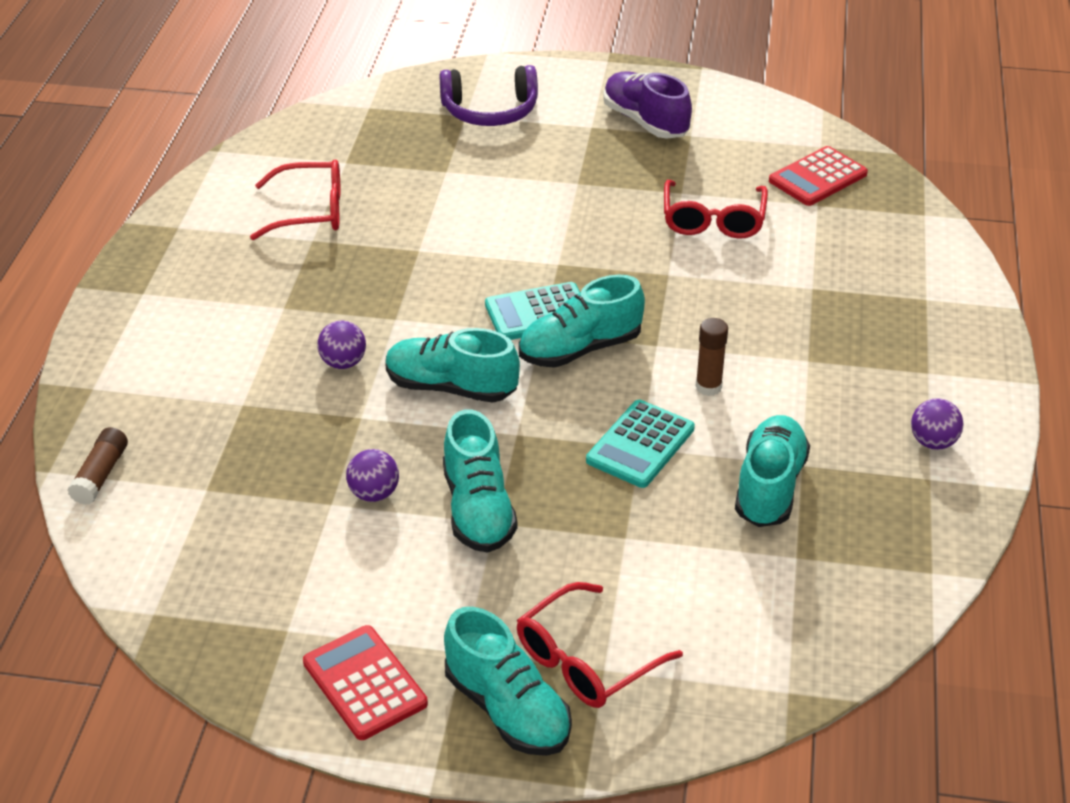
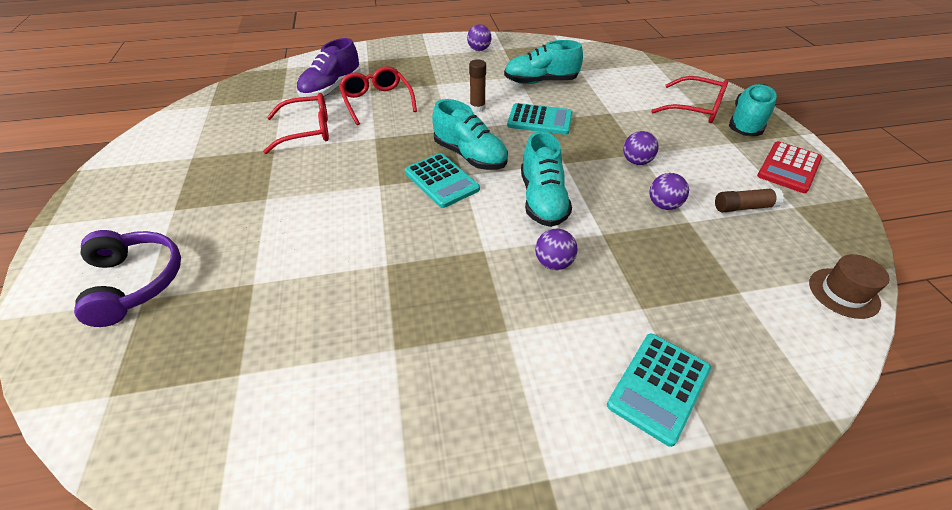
camera: 110 degrees left, 5 degrees up
(100, 475) = (796, 372): brown glue stick -> brown glue stick (744, 207)
(141, 577) = (843, 293): none -> brown hat
(160, 378) = (659, 387): none -> turquoise calculator
(310, 211) = (344, 370): red glasses -> red glasses (377, 101)
(478, 509) = (636, 161): turquoise shoe -> purple ball
(645, 122) = (168, 182): purple shoe -> purple shoe (331, 88)
(818, 177) = (249, 102): red calculator -> none

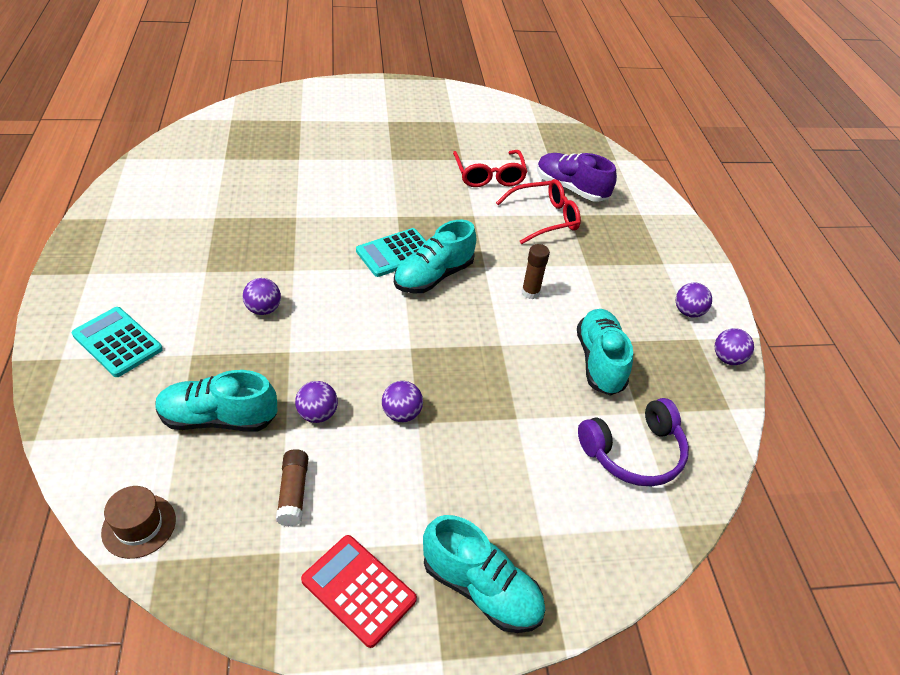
camera: 90 degrees right, 0 degrees up
(135, 282) = (317, 116): purple headphones -> purple headphones (634, 452)
(518, 41) = (727, 359): none -> purple ball
(540, 120) = (501, 343): turquoise calculator -> none
(542, 200) = (351, 318): turquoise shoe -> turquoise shoe (218, 418)
(695, 108) = (525, 530): red glasses -> none

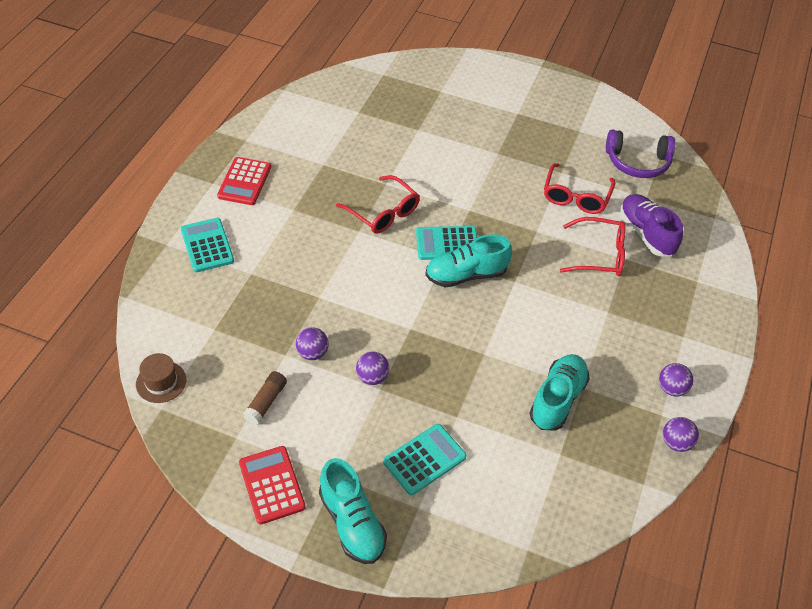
camera: 30 degrees right, 5 degrees up
(129, 260) = (244, 182): none -> red calculator
(218, 418) = (245, 329): turquoise shoe -> none
(263, 309) = (319, 256): purple ball -> none
(310, 244) = (383, 212): none -> red glasses
(513, 478) = (424, 459): none -> turquoise calculator
(530, 292) = (539, 318): brown glue stick -> none
(634, 452) = (532, 482): purple headphones -> purple headphones (637, 162)

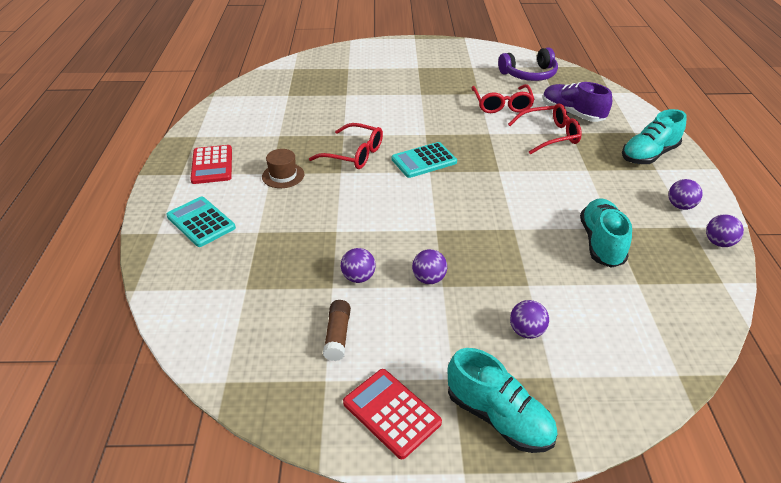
camera: 20 degrees left, 10 degrees down
(161, 382) = (212, 355): brown hat -> brown hat (283, 175)
(424, 459) = (526, 331): turquoise calculator -> purple ball
(466, 275) = (456, 177): turquoise shoe -> turquoise shoe (649, 155)

